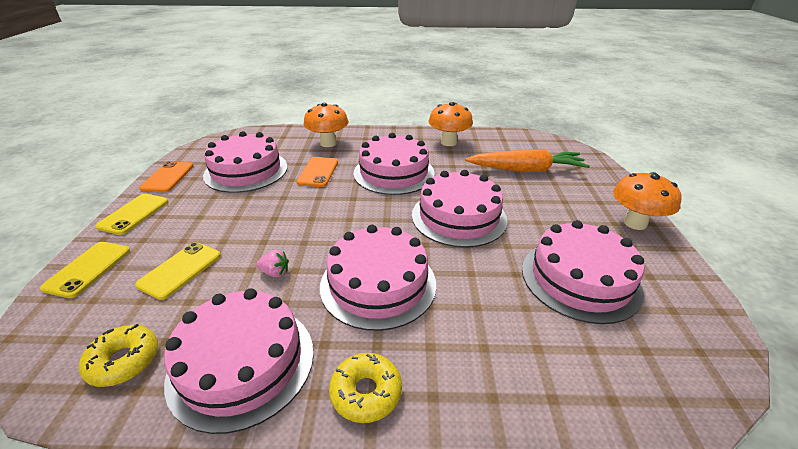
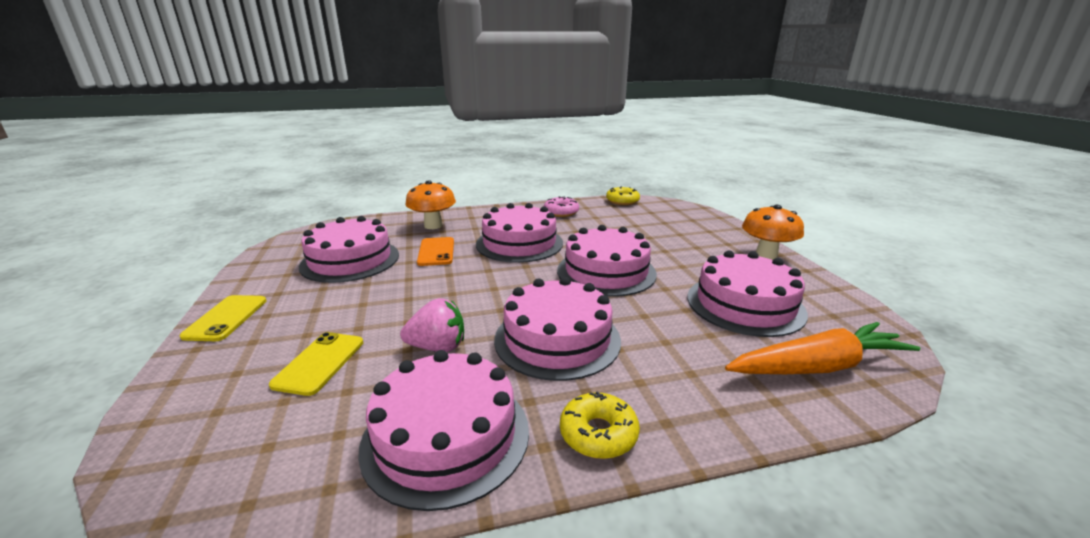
camera: 15 degrees left, 10 degrees down
(88, 269) = (192, 381): yellow phone -> none
(124, 361) = (294, 464): yellow donut -> yellow donut (622, 201)
(168, 177) = (252, 277): orange phone -> none
(275, 272) = (438, 347): pink strawberry -> pink strawberry, size x1.71
(448, 142) = (561, 212): orange mushroom -> pink donut
(526, 170) = (648, 227): orange carrot -> orange carrot (817, 366)

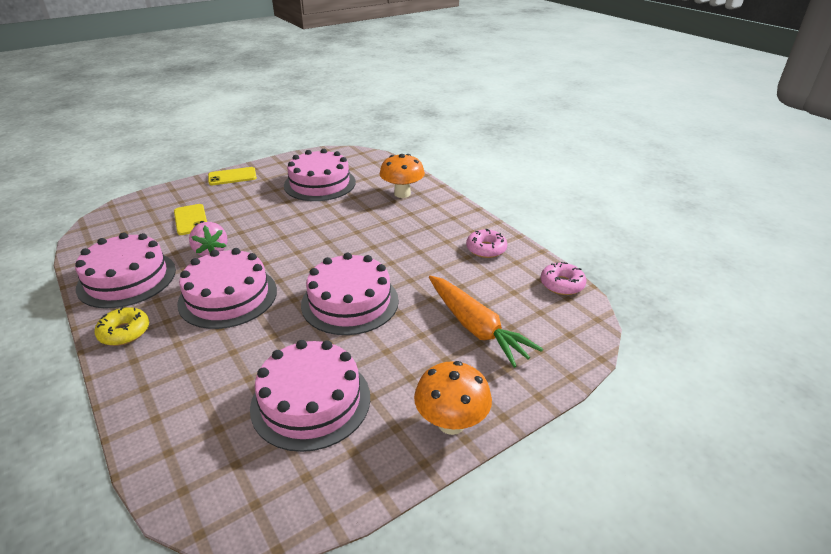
camera: 70 degrees right, 10 degrees up
(319, 363) = (191, 220): yellow phone -> yellow phone turned 75 degrees clockwise
(436, 252) = (350, 210): orange phone -> none
(519, 243) = (389, 243): pink cake -> none
(622, 201) = (562, 284): yellow donut -> pink donut
(817, 366) = (204, 450): orange carrot -> orange carrot (476, 327)

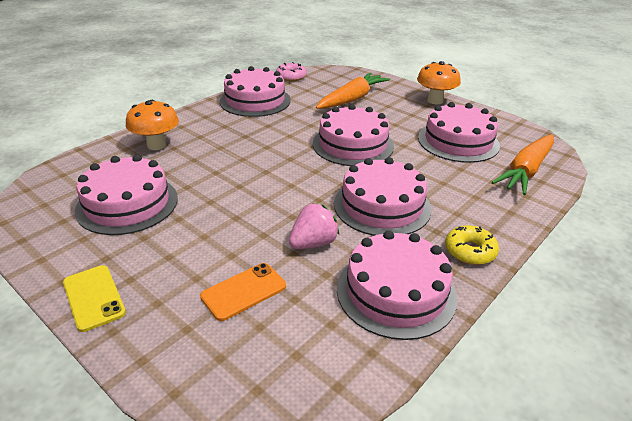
camera: 105 degrees left, 0 degrees up
(191, 220) = (244, 291): yellow phone -> orange phone
(198, 445) = (526, 171): none -> orange carrot
(486, 249) = (255, 100): pink donut -> pink cake

